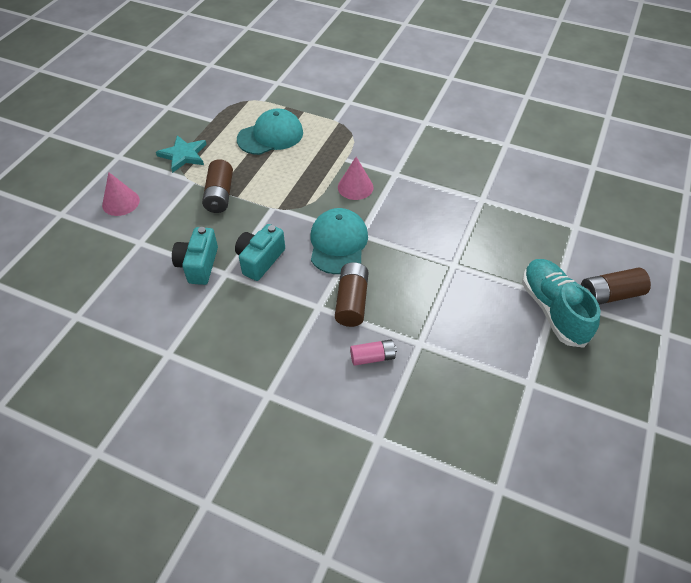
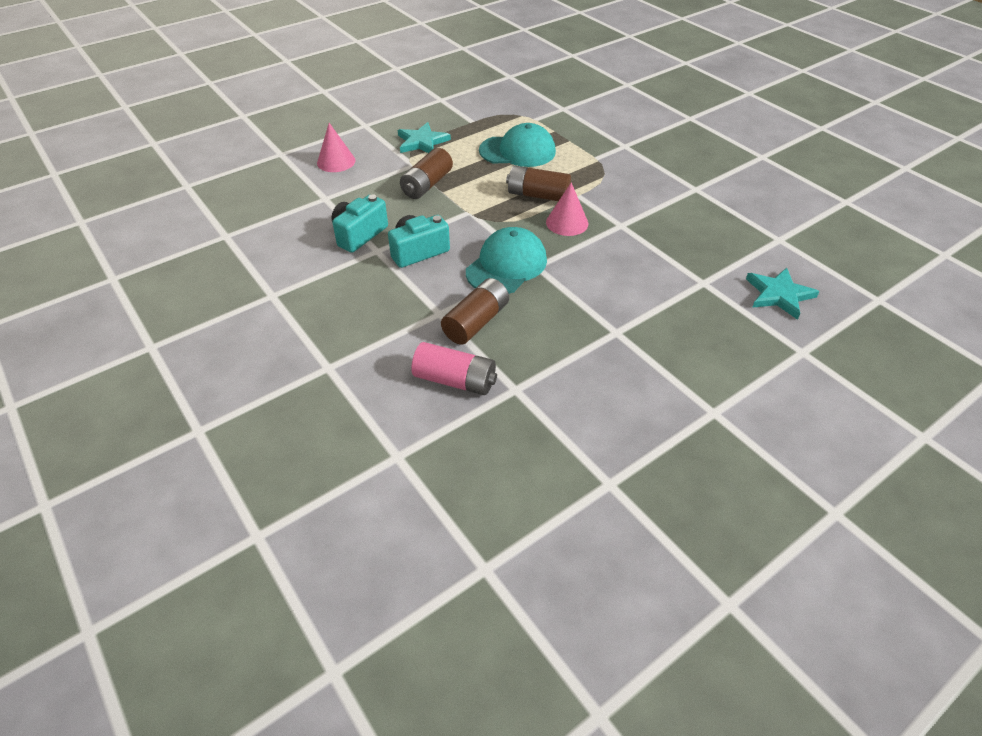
camera: 30 degrees right, 5 degrees down
(372, 357) = (455, 380): pink battery -> pink battery, size x1.51
(534, 188) = (779, 295): none -> turquoise star
(553, 310) = (700, 423): turquoise shoe -> none
(609, 295) = (789, 439): brown battery -> brown battery (538, 195)

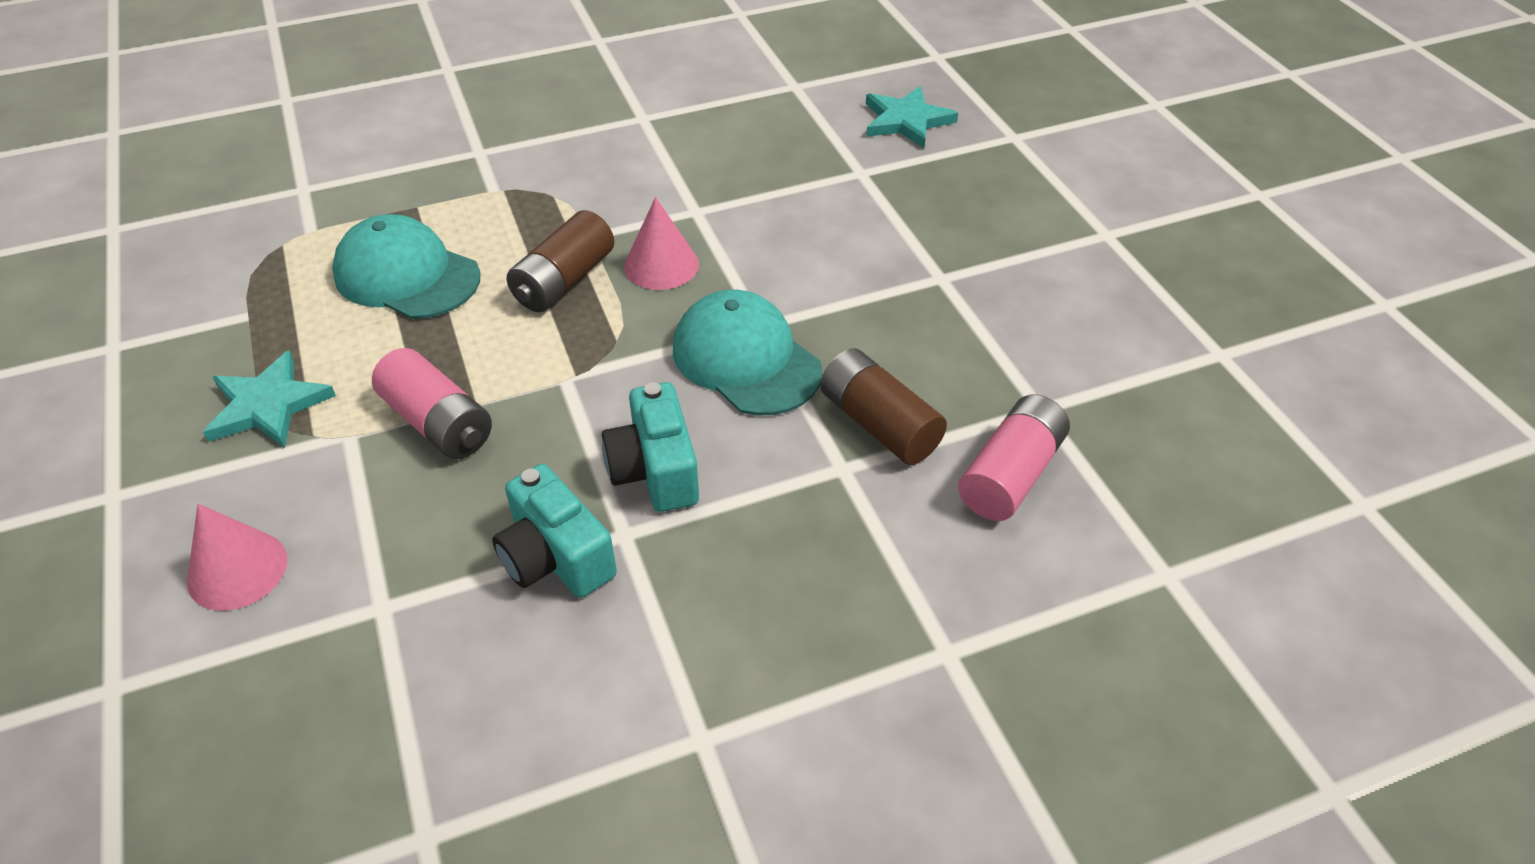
camera: 75 degrees left, 0 degrees up
(427, 185) = (438, 422): brown battery -> pink battery
(518, 151) = (406, 275): turquoise cap -> turquoise cap turned 75 degrees counterclockwise

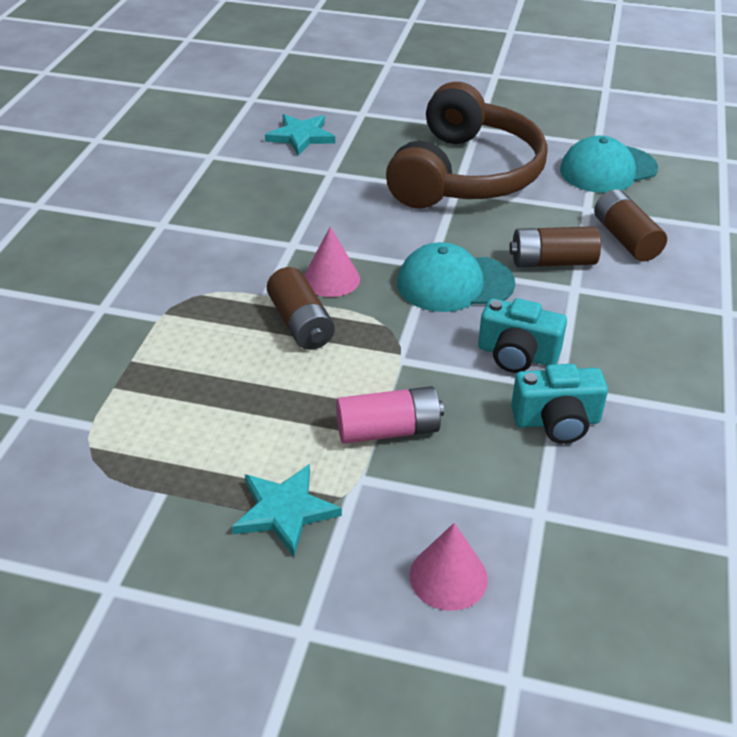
camera: 55 degrees left, 5 degrees down
(406, 275) = (210, 392): turquoise cap -> turquoise cap (607, 169)
(986, 271) = (466, 174): none -> brown headphones
(1010, 475) = (625, 239): pink battery -> brown battery

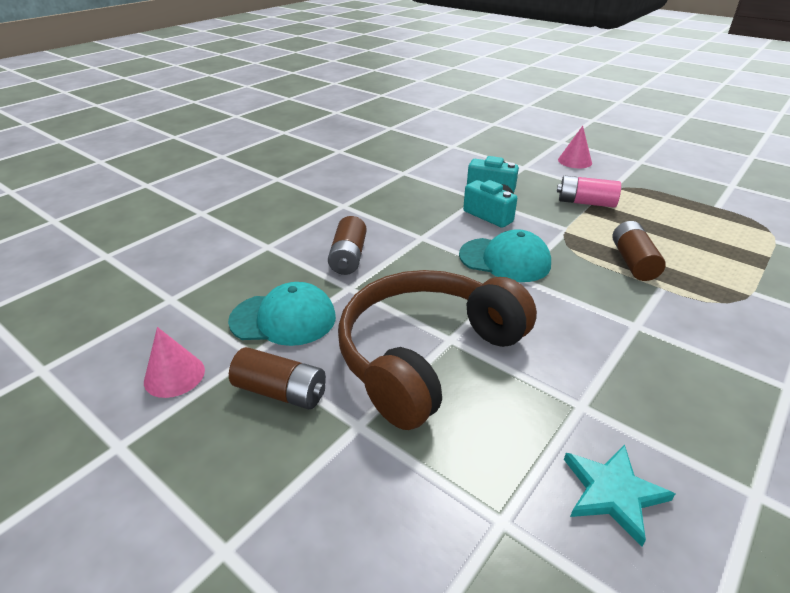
camera: 155 degrees left, 5 degrees down
(284, 511) = (648, 189): turquoise star -> none
(331, 279) = (603, 286): pink cone -> pink cone (174, 375)
(552, 262) = (420, 256): brown battery -> brown battery (281, 391)

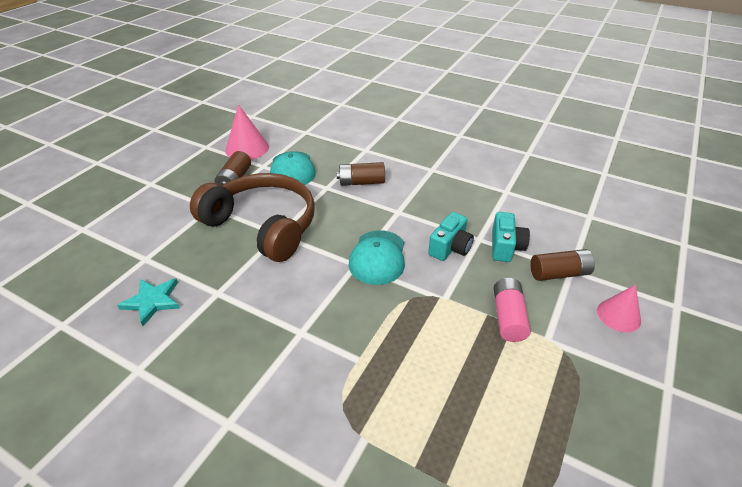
camera: 80 degrees right, 5 degrees up
(174, 375) = (247, 148): pink cone -> pink cone, size x1.53
(633, 262) = (397, 343): brown battery -> brown battery (559, 273)

